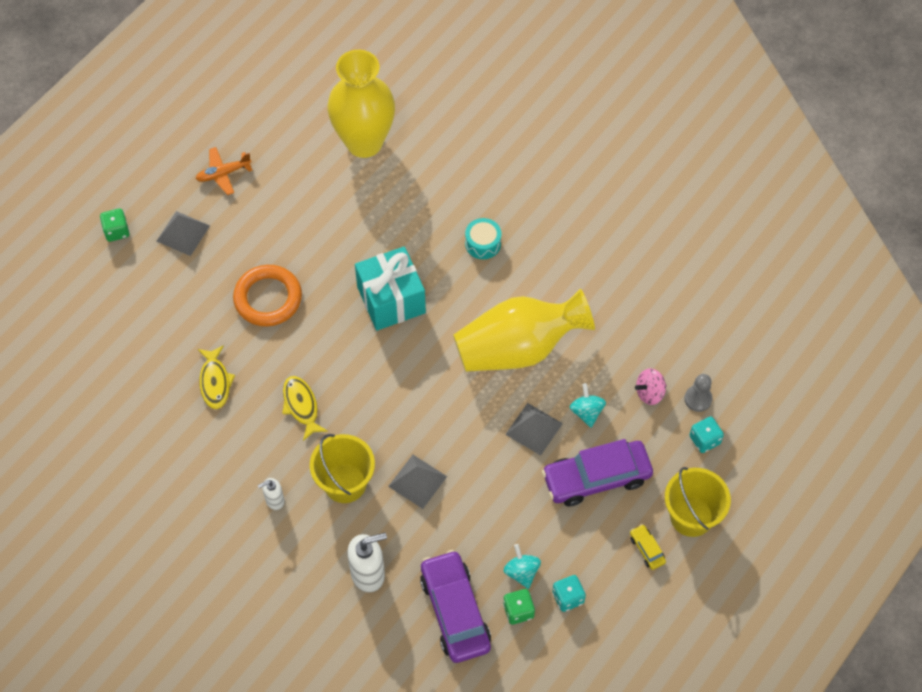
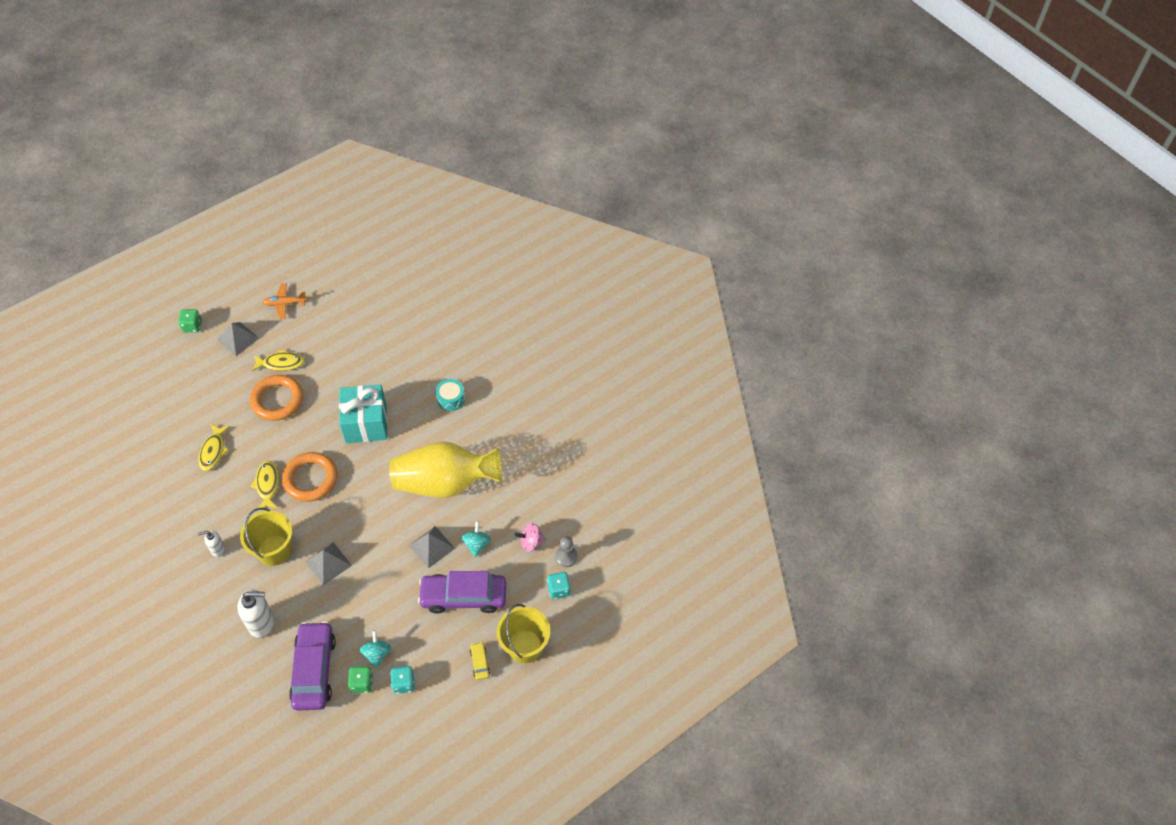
camera: 15 degrees right, 5 degrees down
(252, 251) = (281, 363): none -> yellow fish
(352, 385) = (310, 479): none -> orange ring
(364, 142) = (395, 305): yellow vase -> none

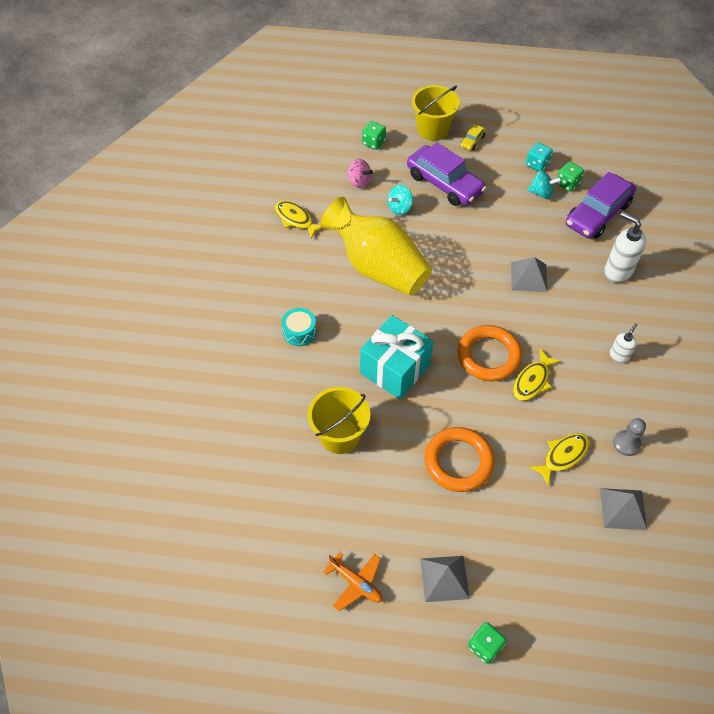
camera: 135 degrees left, 0 degrees up
(218, 549) = (618, 356): white soap dispenser -> white soap dispenser turned 90 degrees counterclockwise
(274, 550) = (567, 319): yellow bucket -> yellow bucket (339, 436)
(281, 363) = (422, 503): yellow fish -> yellow fish (296, 219)
(377, 654) = (541, 193): turquoise spinning top -> turquoise spinning top turned 120 degrees counterclockwise
(431, 546) = (435, 230): grey pyramid -> grey pyramid (623, 508)
(559, 590) = (373, 142): turquoise dice -> green dice
(566, 557) = (345, 156): grey pawn -> grey pawn (626, 443)

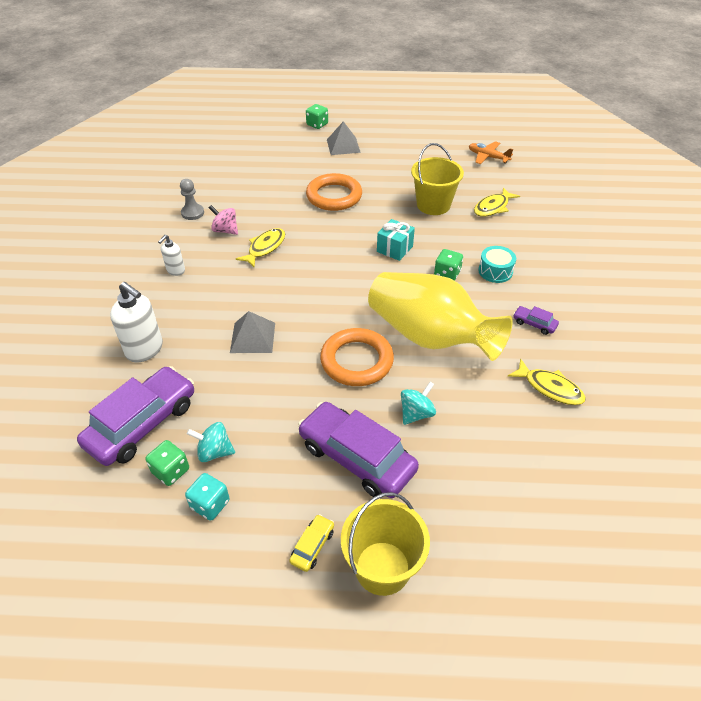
camera: 175 degrees right, 10 degrees down
(285, 273) = (534, 324): none -> purple car
(356, 583) = (402, 141): orange plane -> orange plane (488, 157)
(359, 182) = (482, 451): pink spinning top -> pink spinning top (225, 230)
(373, 142) = (479, 529): green dice -> green dice (447, 274)
(395, 369) = (394, 249): turquoise gift -> turquoise gift, size x0.56
(488, 356) = (305, 263): orange ring -> orange ring (356, 361)
(563, 456) = (248, 203): yellow fish -> yellow fish (493, 207)
(623, 508) = (209, 180): grey pyramid -> none

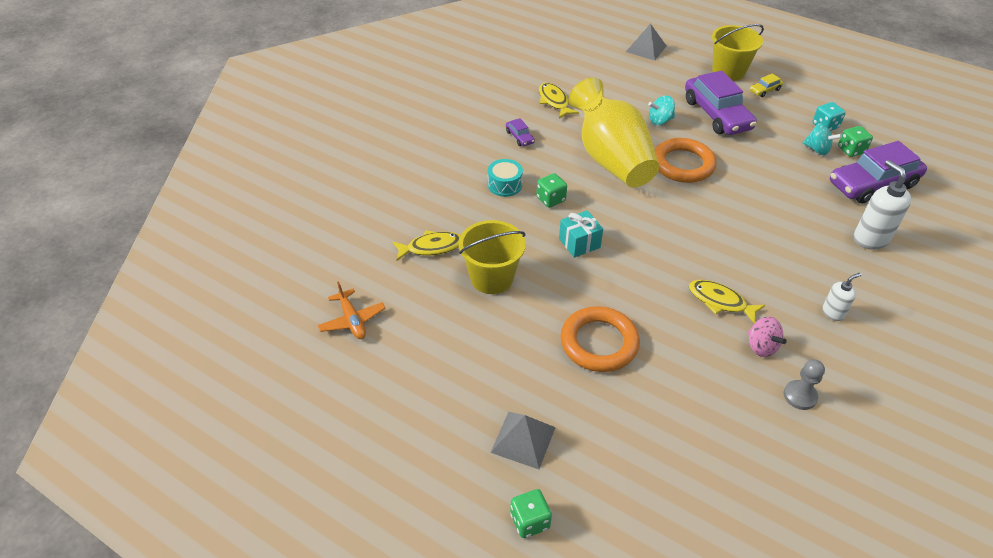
camera: 150 degrees left, 0 degrees up
(252, 337) = (765, 213): grey pyramid -> grey pyramid (646, 48)
(265, 248) = (720, 301): yellow fish -> yellow fish turned 60 degrees clockwise

